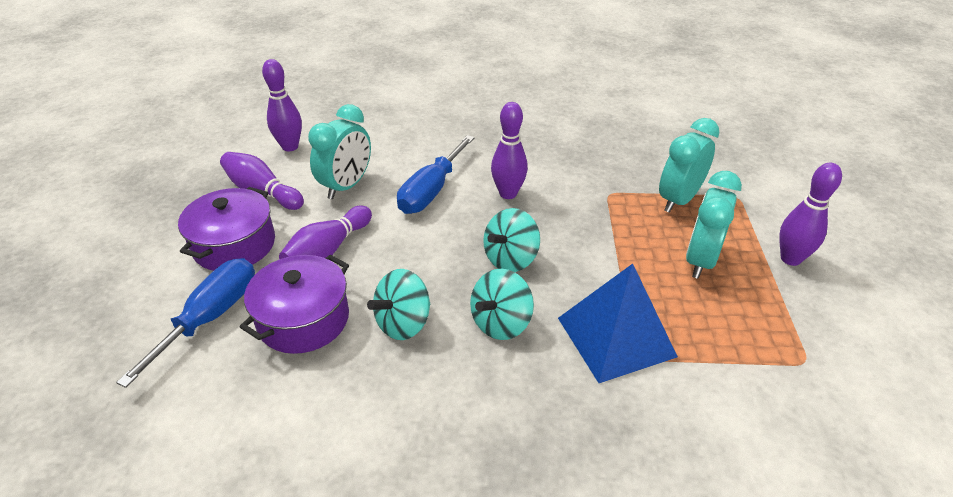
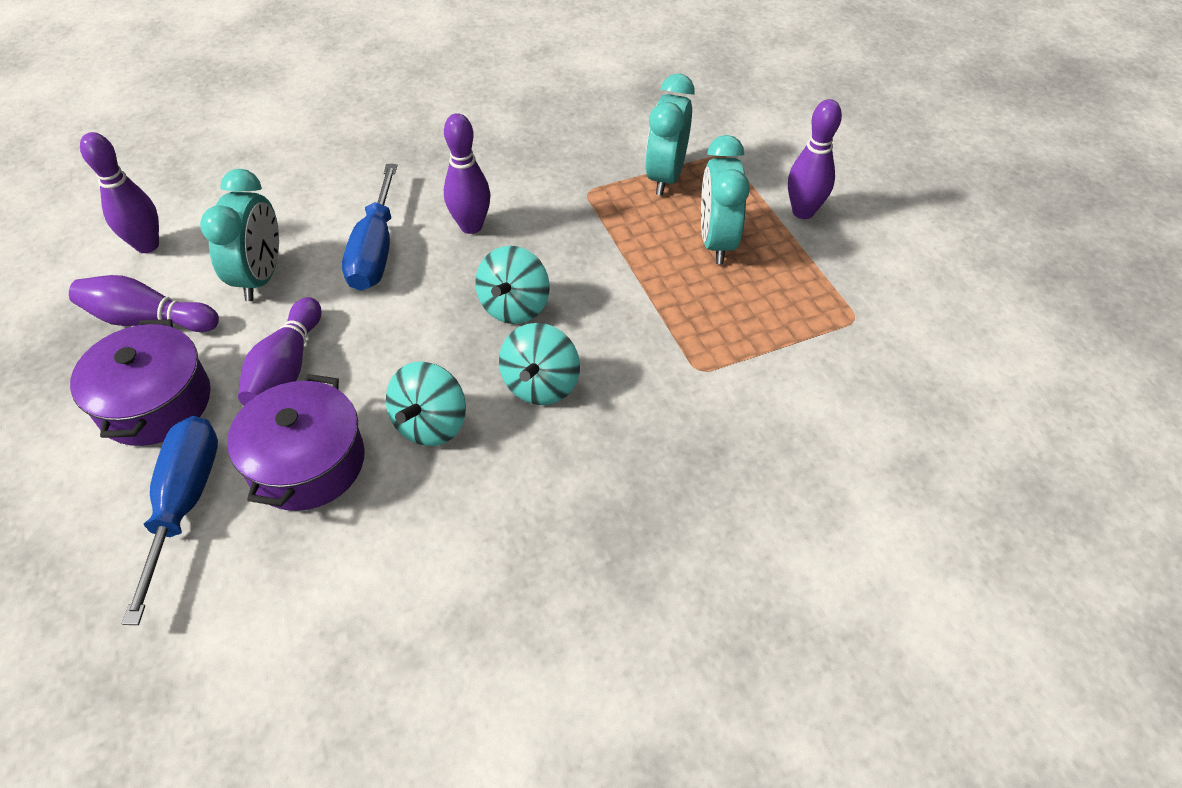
camera: 25 degrees left, 10 degrees up
(616, 336) = (668, 357): blue pyramid -> none

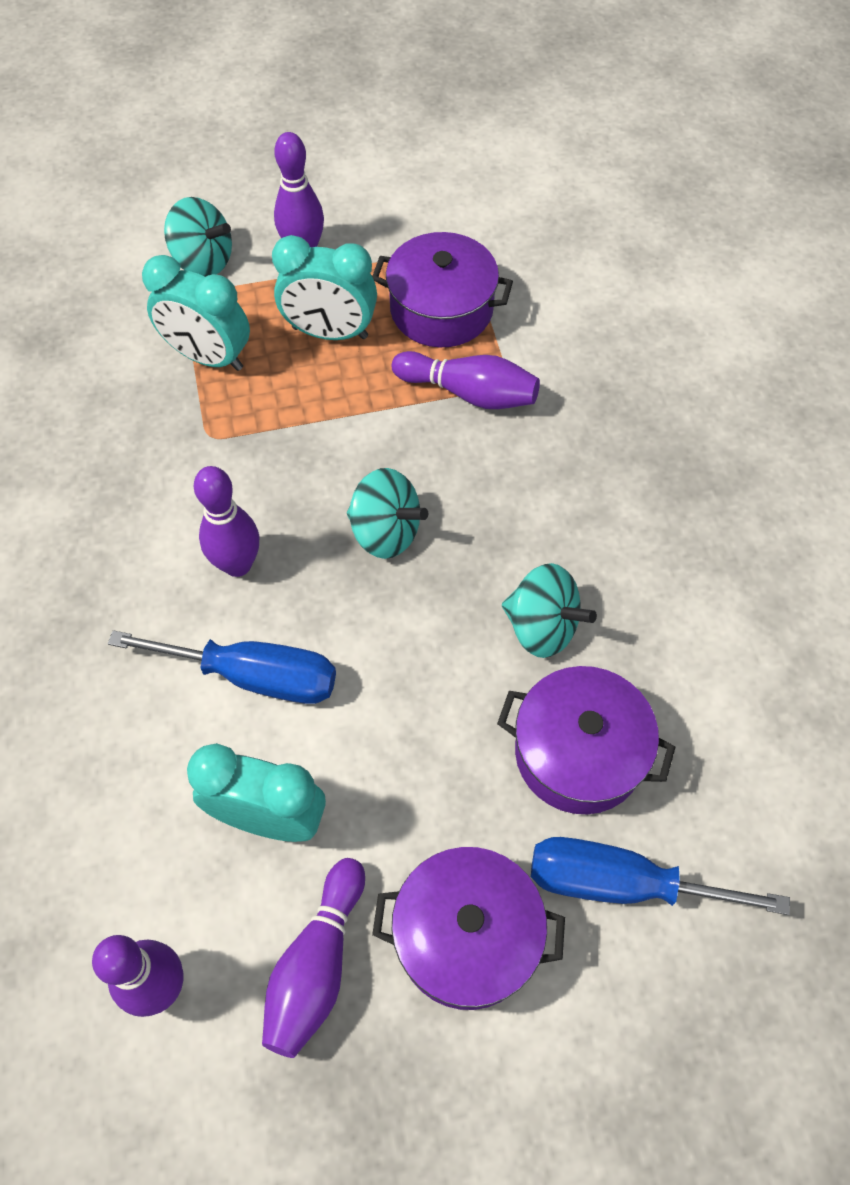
camera: 80 degrees left, 10 degrees up
(286, 368) = (437, 779): purple bowling pin -> purple bowling pin (469, 393)
(541, 385) = (504, 520): turquoise spinning top -> turquoise spinning top (203, 261)
(772, 312) = (441, 309): none -> purple pot

